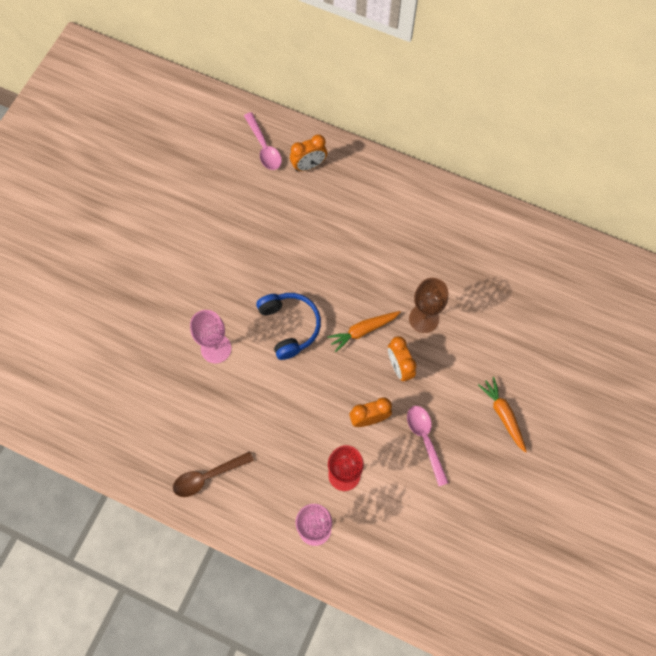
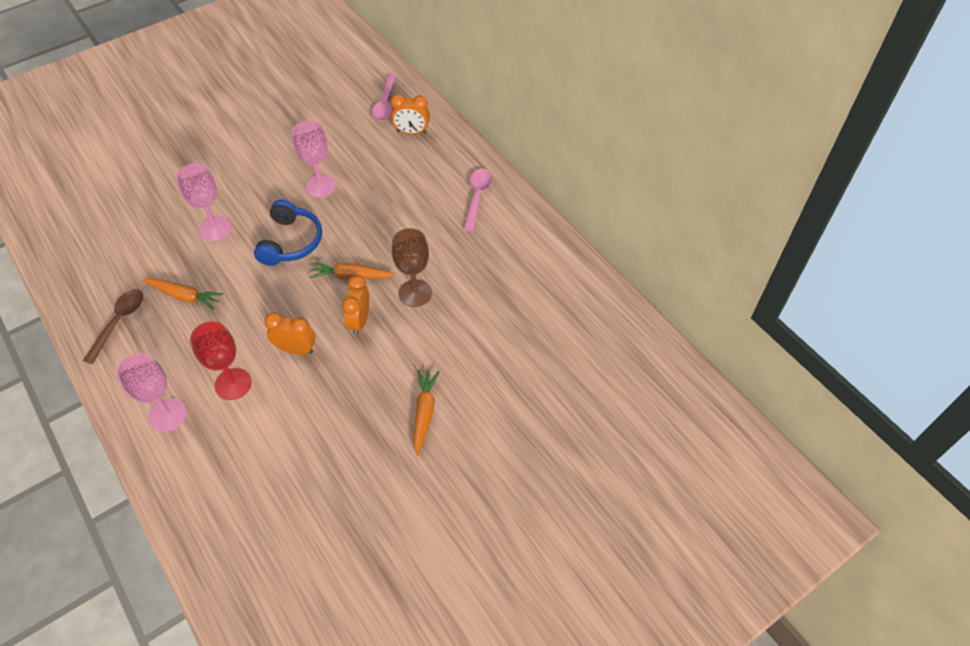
camera: 30 degrees right, 15 degrees down
(208, 476) = (119, 322): brown spoon -> brown spoon turned 105 degrees clockwise
(242, 423) = (184, 296): none -> orange carrot
(273, 260) = (320, 186): none -> pink goblet
(425, 440) = (331, 395): pink spoon -> pink spoon (477, 197)

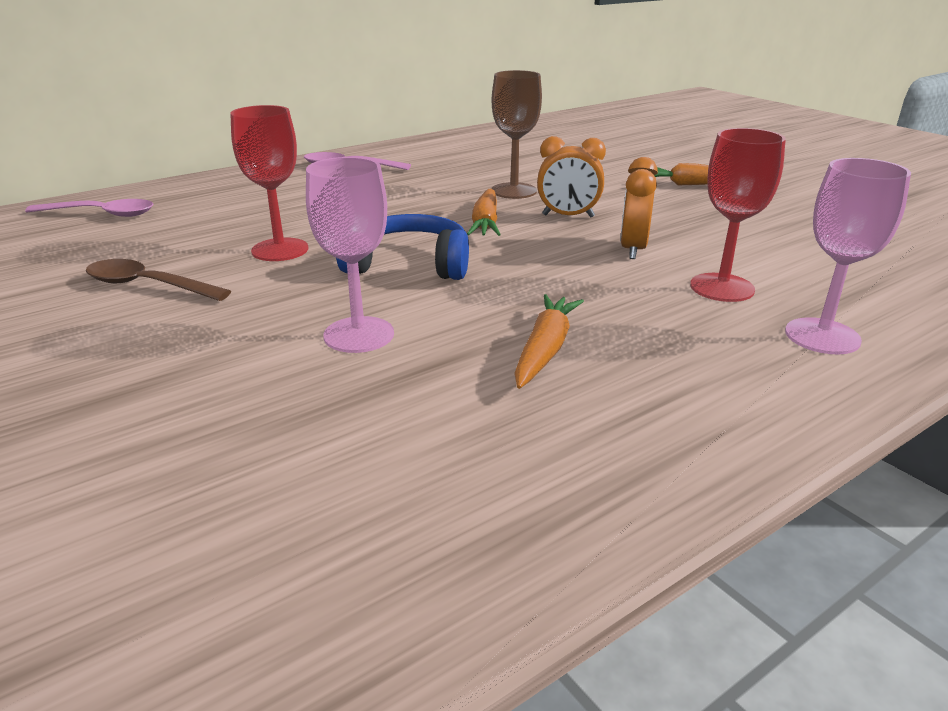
camera: 90 degrees left, 25 degrees down
(119, 322) = (638, 423): brown spoon -> brown spoon (148, 286)
(320, 186) = (280, 250): pink goblet -> red goblet
(411, 132) = (190, 198): orange clock -> none

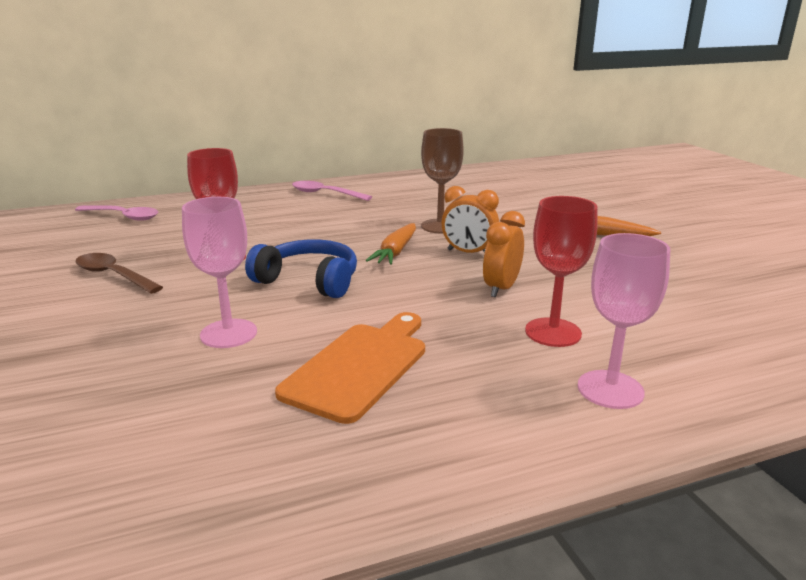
camera: 15 degrees right, 5 degrees down
(545, 350) = (359, 366): orange carrot -> orange cutting board

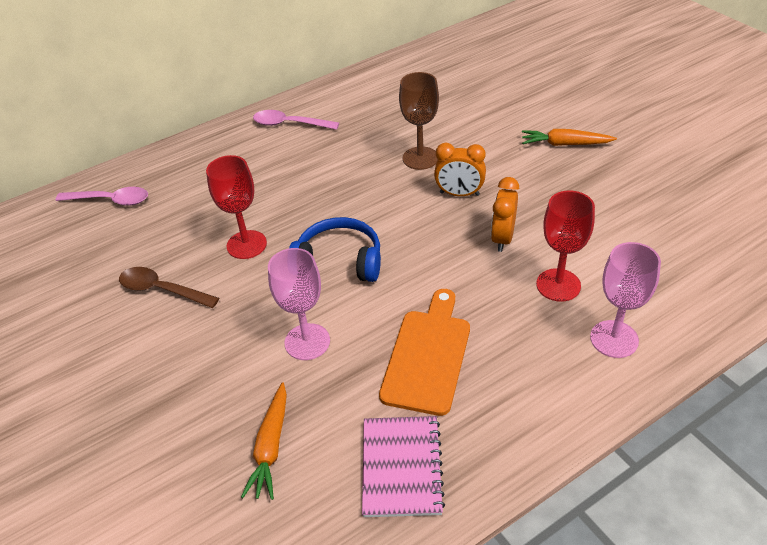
camera: 10 degrees left, 20 degrees up
(258, 466) = (401, 467): none -> pink notebook
(396, 252) = (396, 205): orange carrot -> orange carrot (271, 447)

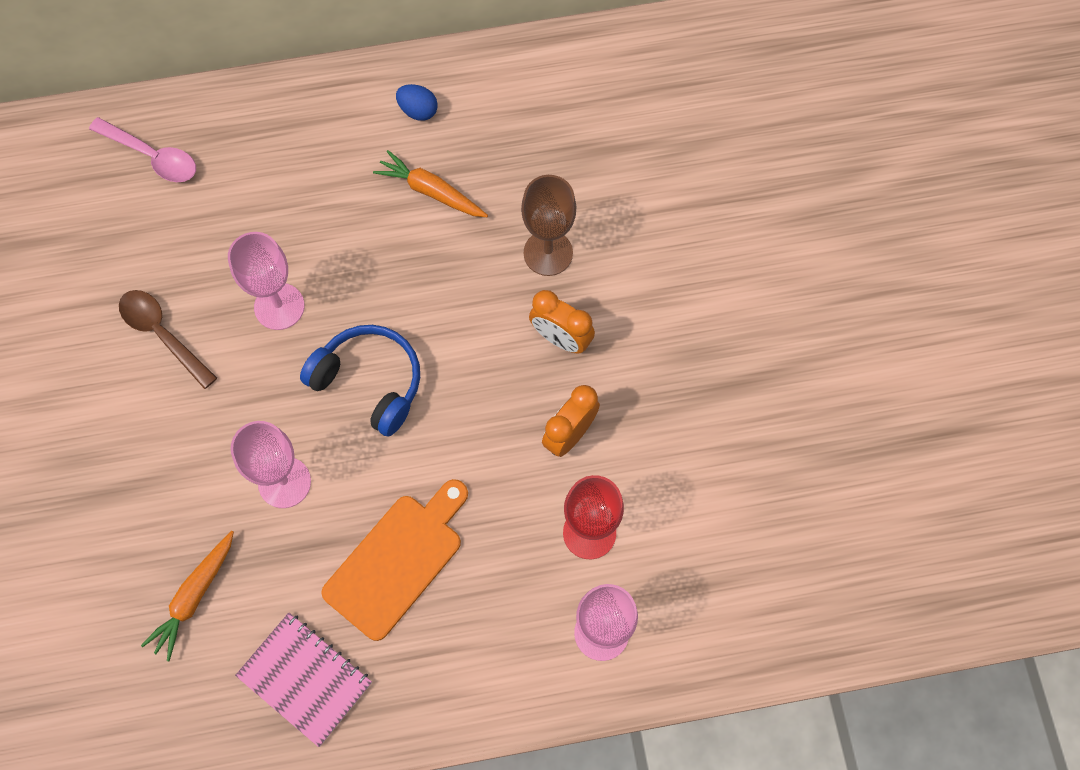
camera: 20 degrees right, 25 degrees up
(246, 244) = (279, 306): red goblet -> pink goblet
(290, 124) = (418, 111): pink spoon -> blue egg
(401, 467) = (305, 679): pink notebook -> pink notebook turned 75 degrees counterclockwise
(565, 144) = (741, 312): orange carrot -> orange carrot (431, 191)

